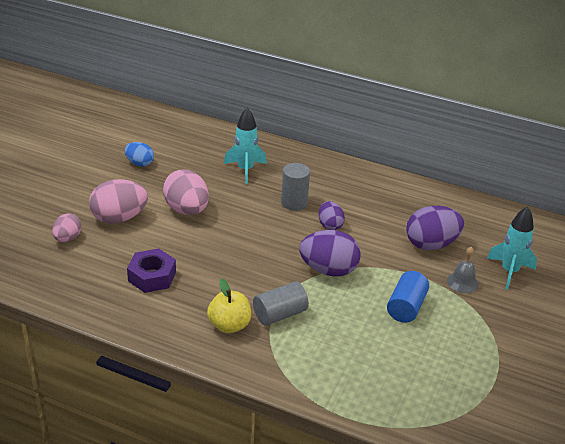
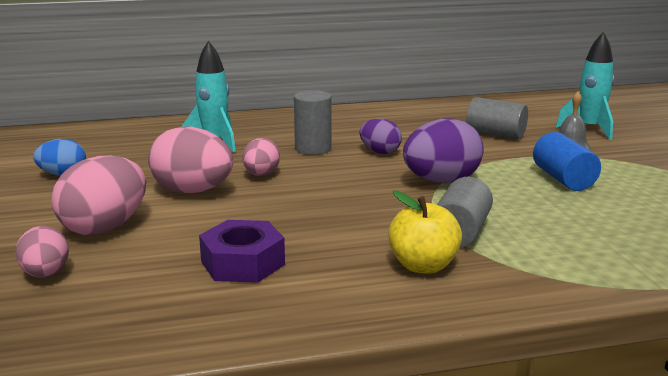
camera: 35 degrees left, 15 degrees down
(236, 213) = (261, 175): none -> pink egg
(431, 244) = (495, 134): purple egg -> grey cylinder

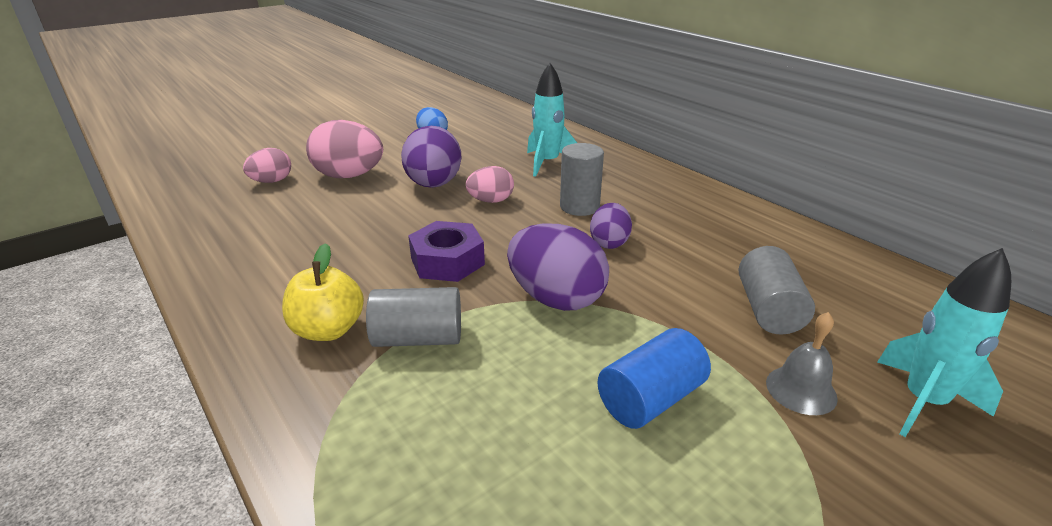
camera: 65 degrees right, 10 degrees up
(193, 191) = (433, 185): pink egg -> purple egg
(243, 263) = (307, 240): purple nut -> purple nut (447, 261)

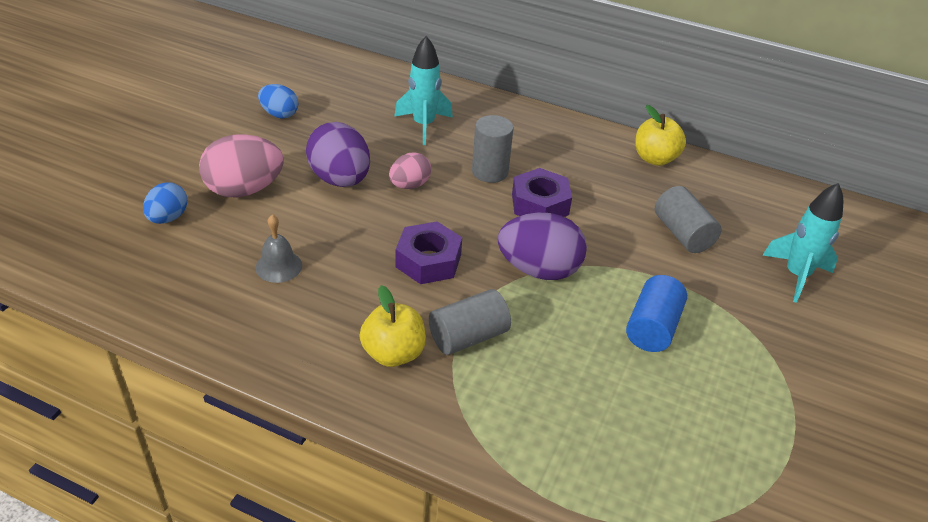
camera: 30 degrees left, 10 degrees up
(272, 181) = (168, 218): pink egg -> blue egg
(609, 242) = (540, 204): purple egg -> purple nut
(781, 232) = (655, 158): none -> yellow apple
(801, 390) = (731, 290): grey bell -> grey bell (278, 266)

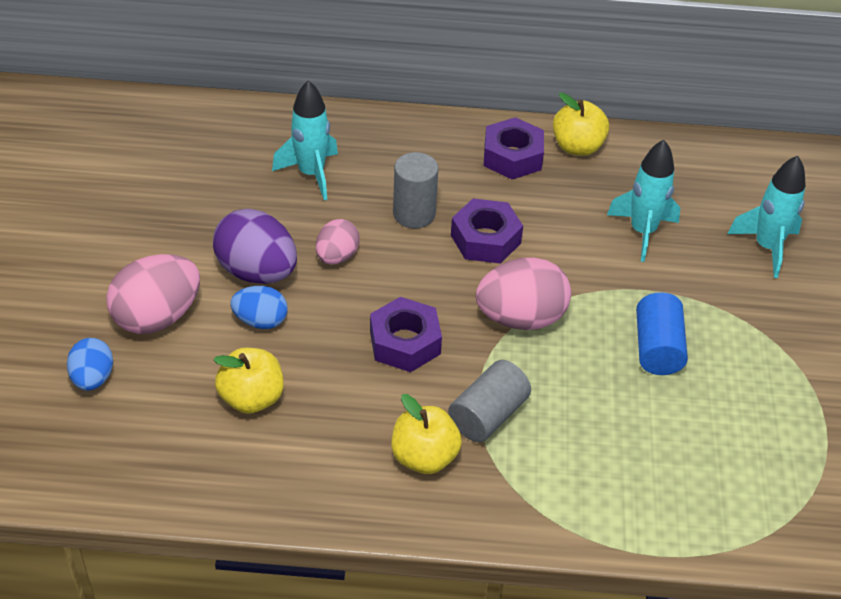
camera: 20 degrees left, 5 degrees up
(278, 266) = (251, 398): grey bell -> yellow apple
(279, 114) = (137, 205): blue egg -> blue egg (260, 321)
(539, 270) = (521, 318): purple egg -> pink egg
(595, 152) = (512, 156): none -> purple nut
(682, 234) = (642, 232): grey cylinder -> turquoise rocket

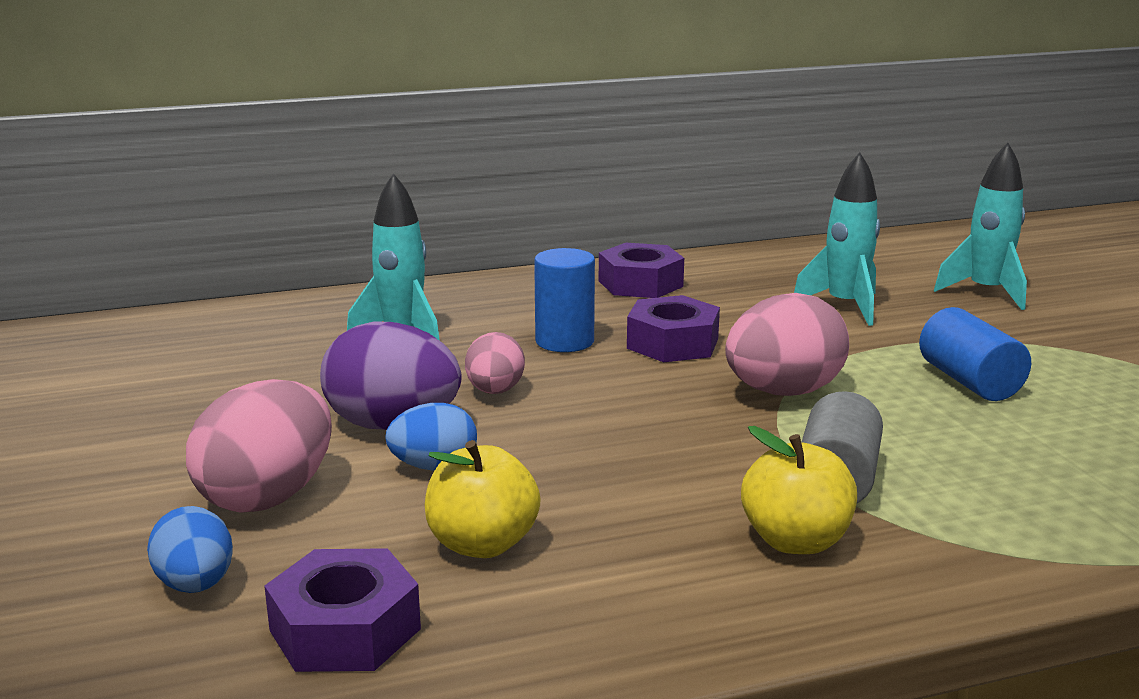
camera: 20 degrees left, 25 degrees down
(405, 342) = (657, 443): purple nut -> purple nut (345, 630)
(414, 214) = (564, 341): grey cylinder -> blue cylinder
(577, 147) = (705, 266): yellow apple -> none

